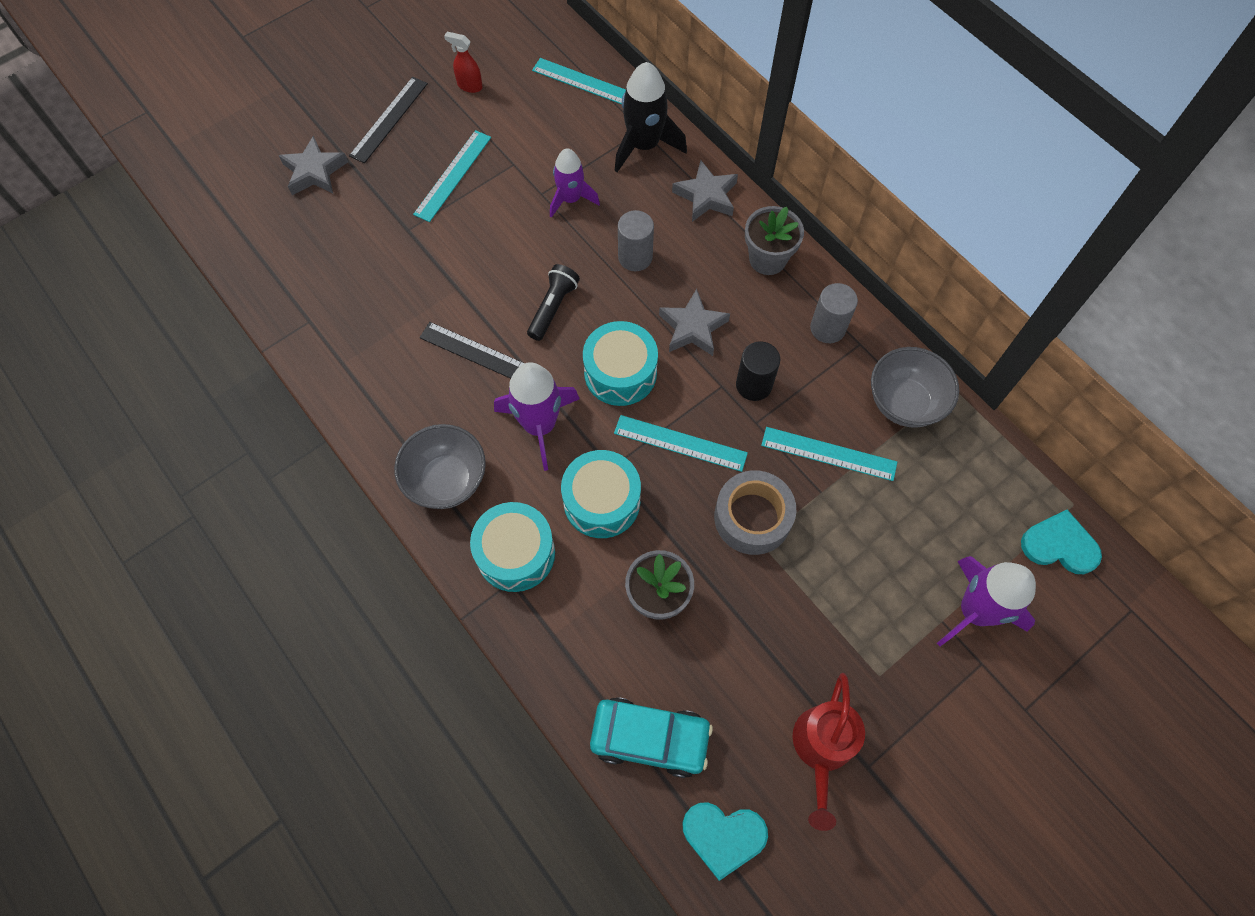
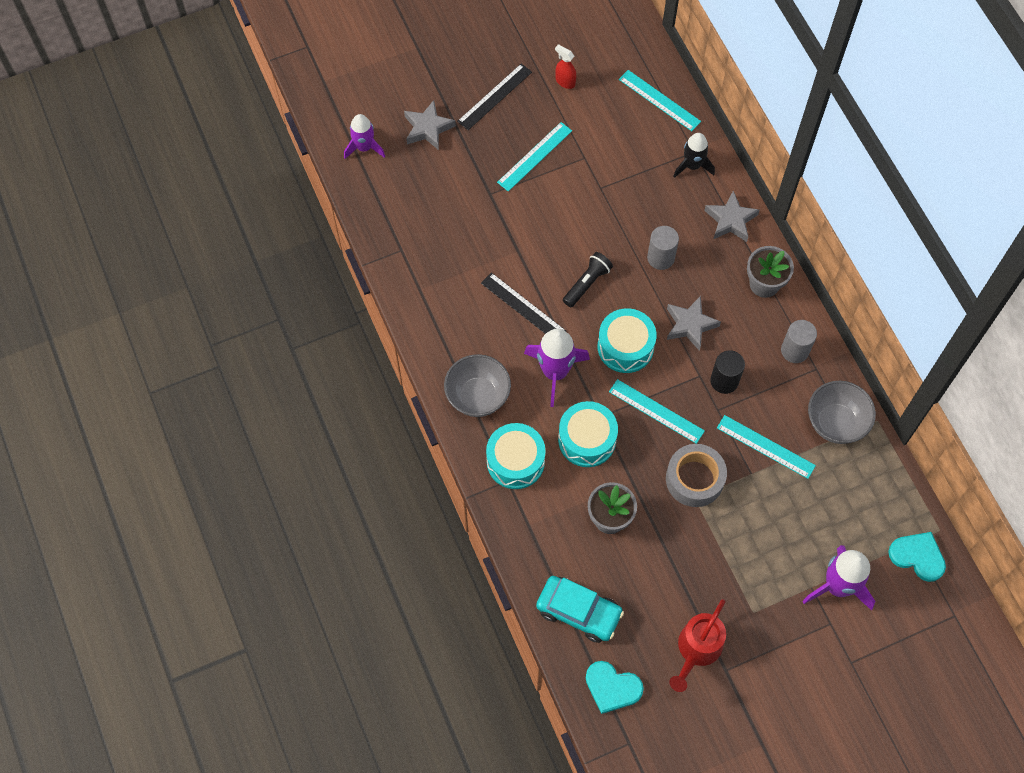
camera: 15 degrees right, 0 degrees up
(571, 199) = (622, 198): purple rocket -> purple rocket (364, 147)
(644, 145) = (692, 166): black rocket -> black rocket, size x0.66

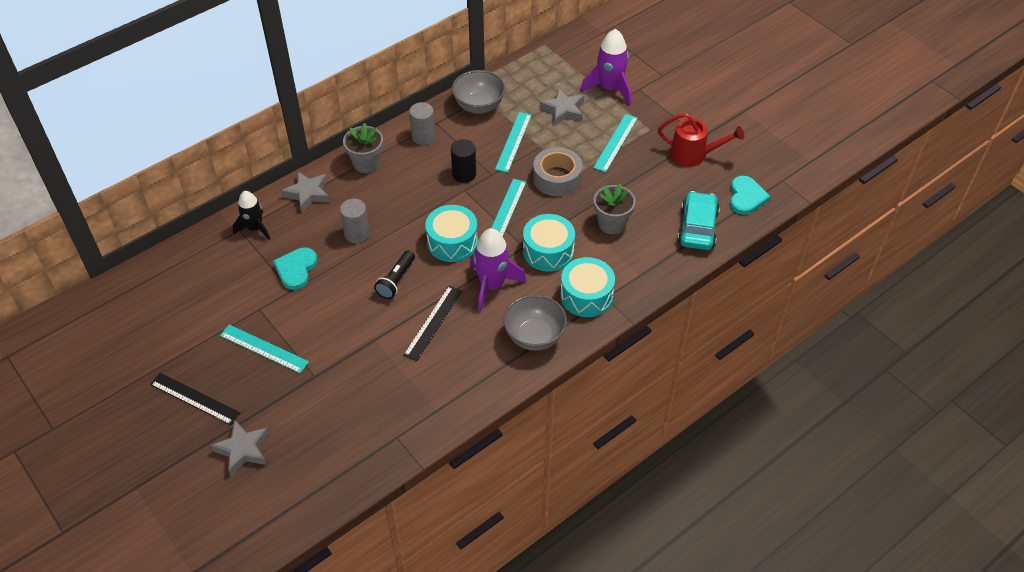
camera: 105 degrees left, 15 degrees down
(364, 147) = (277, 505): purple rocket -> none
(565, 82) = (169, 342): red spray bottle -> none
(587, 283) = (396, 280): black flashlight -> black flashlight turned 90 degrees counterclockwise
(659, 100) = (184, 264): turquoise ruler -> turquoise ruler (615, 142)
(690, 325) = (418, 203): grey star -> grey star (563, 110)
(918, 556) = (569, 52): turquoise heart -> turquoise heart (296, 269)

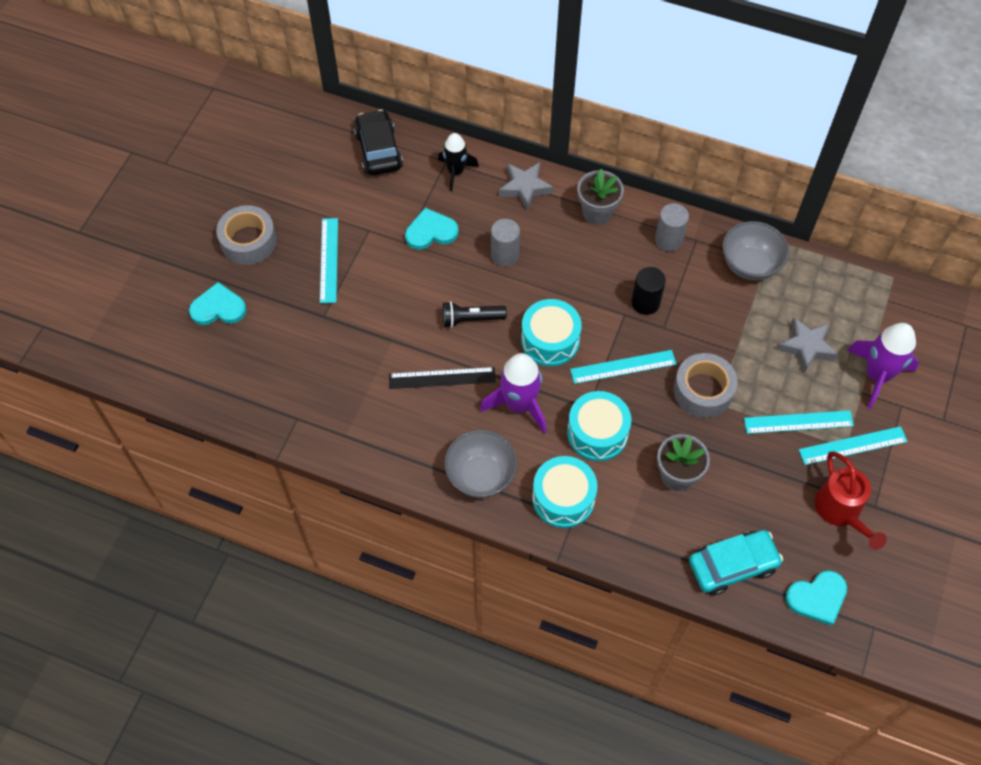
camera: 60 degrees right, 10 degrees up
(188, 268) = (378, 150): none -> black car
(195, 398) = (248, 241): black ruler -> grey tape
(243, 450) = (218, 308): grey star -> turquoise heart
(513, 141) = (724, 323): turquoise ruler -> turquoise ruler (852, 445)

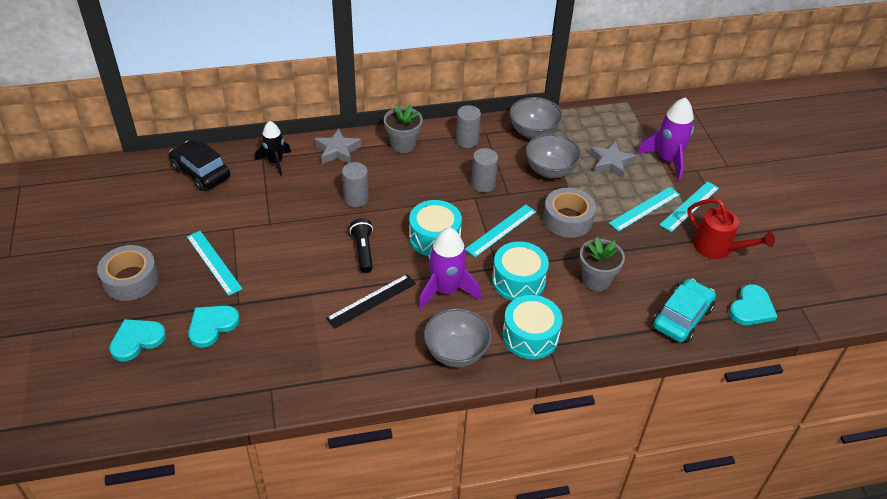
camera: 35 degrees left, 15 degrees down
(431, 231) = (285, 208): turquoise heart -> turquoise heart (212, 326)
(471, 319) = (363, 251): black flashlight -> black flashlight turned 120 degrees clockwise
(645, 303) = (483, 184): black cylinder -> grey cylinder
(731, 322) = (550, 171): none -> grey bowl

